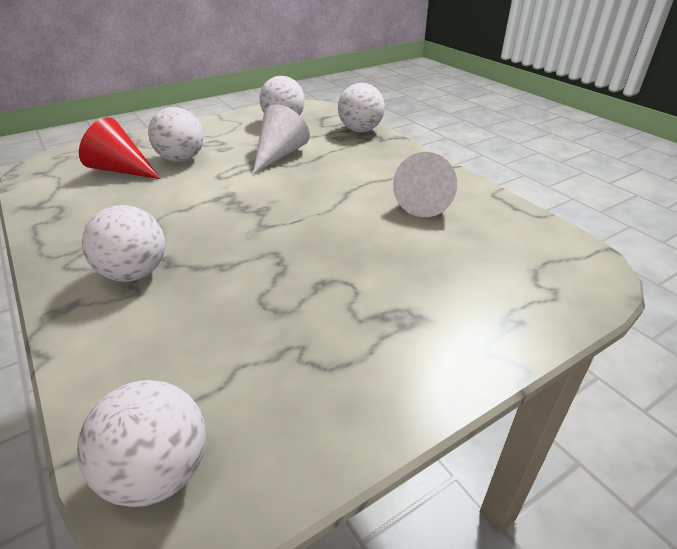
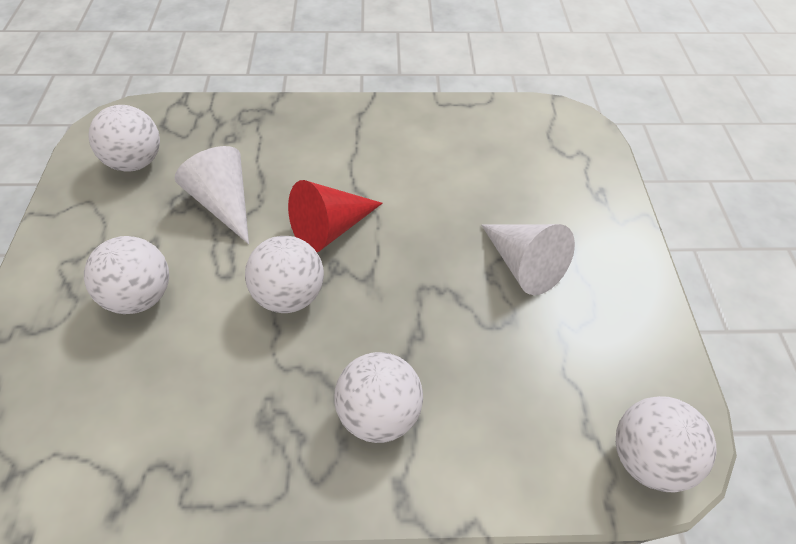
camera: 60 degrees left, 15 degrees up
(121, 170) = (107, 371): red cone -> red cone (330, 229)
(360, 130) = (231, 114): white ball -> white ball (289, 296)
(426, 201) = (418, 148): white cone -> white cone (523, 265)

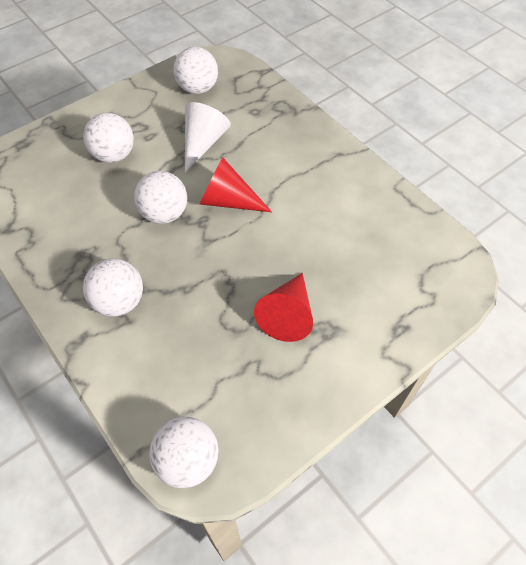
camera: 55 degrees right, 5 degrees up
(523, 265) = (287, 315): white cone -> red cone

